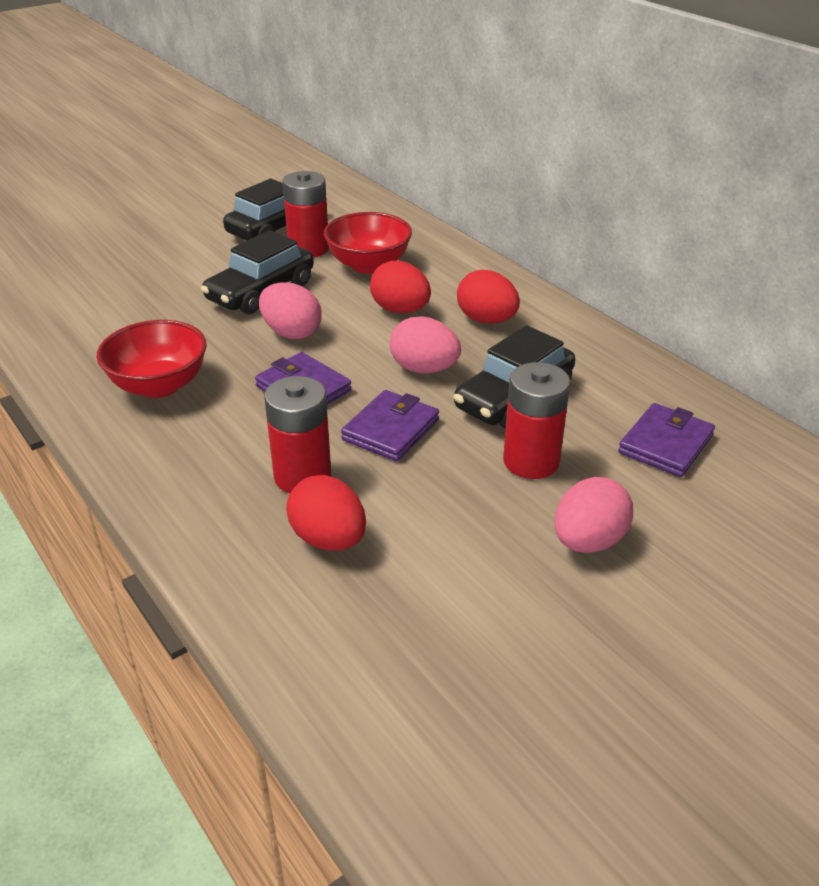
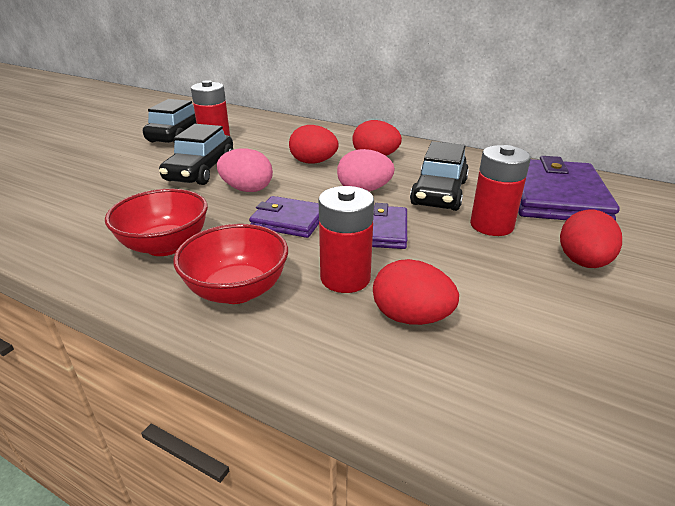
camera: 25 degrees left, 5 degrees down
(368, 265) = (267, 143): red bowl -> red bowl (237, 290)
(588, 541) = (582, 262): pink egg -> red egg
(666, 444) = (555, 196): purple wallet -> purple wallet, size x1.78

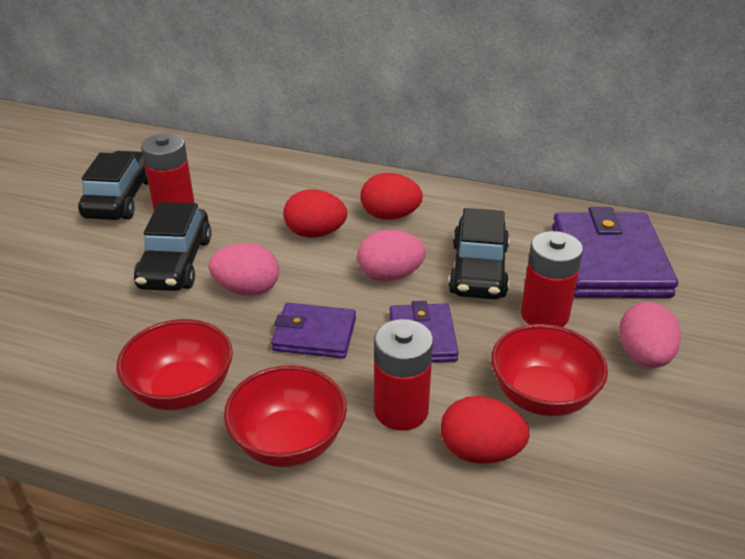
camera: 10 degrees left, 5 degrees up
(480, 281) = (542, 396): none -> red bowl
(582, 262) = (644, 356): red egg -> pink egg

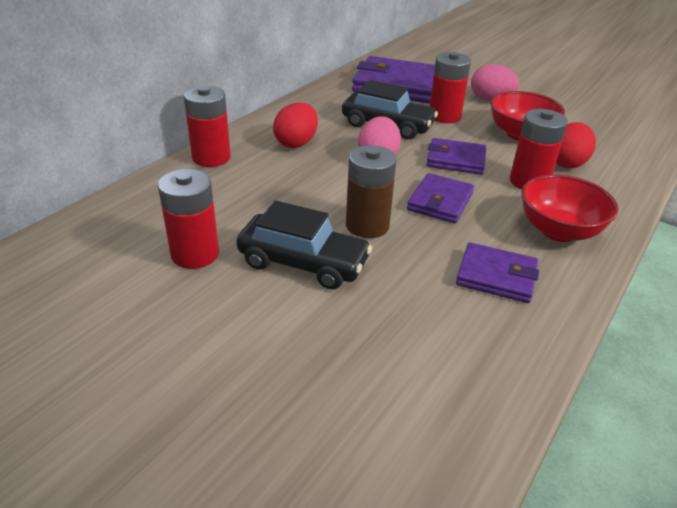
camera: 75 degrees left, 0 degrees up
(120, 198) = (141, 293): black car -> none
(182, 390) = (496, 276): red bowl -> purple wallet
(247, 289) = (367, 225): pink egg -> brown battery
(315, 233) = (300, 179): red egg -> none
(330, 176) = (211, 158): none -> red battery

